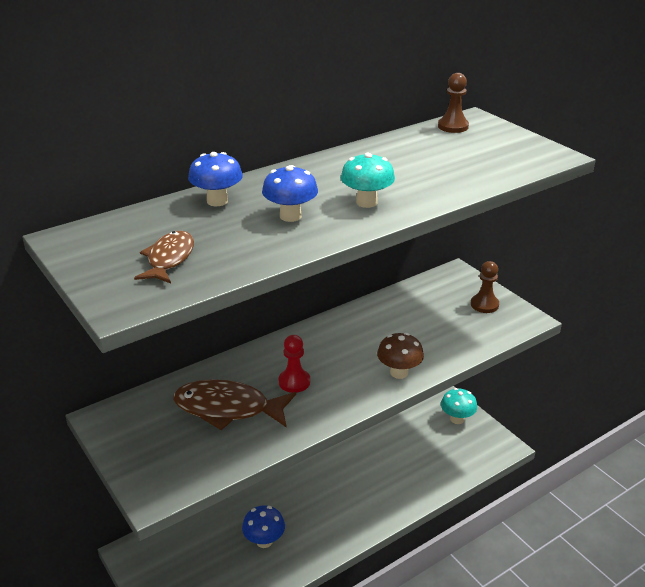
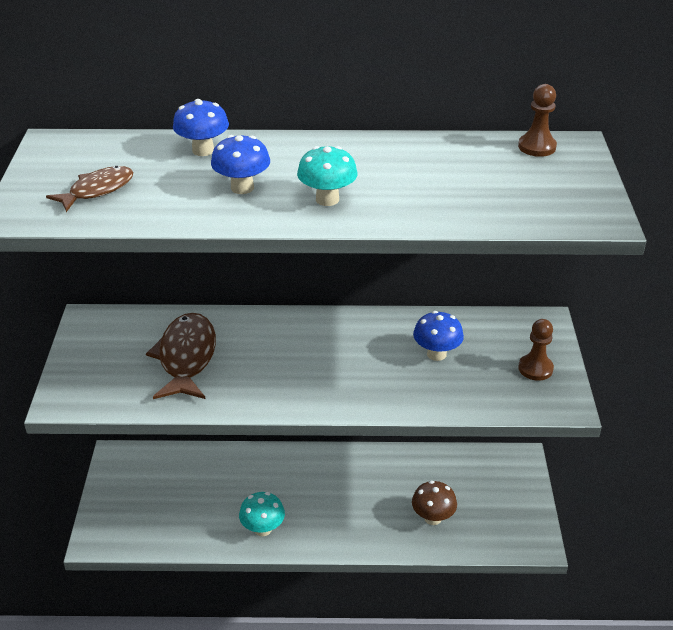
camera: 35 degrees right, 5 degrees up
(228, 409) = (186, 358): brown fish -> brown fish turned 45 degrees clockwise
(264, 541) = (225, 506): blue mushroom -> blue mushroom (436, 354)
(294, 382) = (264, 360): red pawn -> none
(399, 372) = (367, 396): brown mushroom -> brown mushroom (433, 518)
(457, 419) = (513, 489): turquoise mushroom -> turquoise mushroom (263, 529)

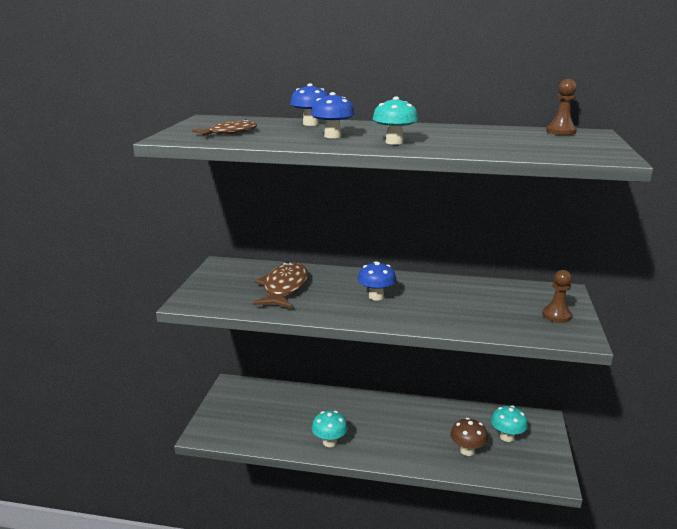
camera: 10 degrees right, 15 degrees down
(436, 354) = (476, 301): blue mushroom -> blue mushroom (376, 296)
(478, 491) = (507, 437): none -> turquoise mushroom

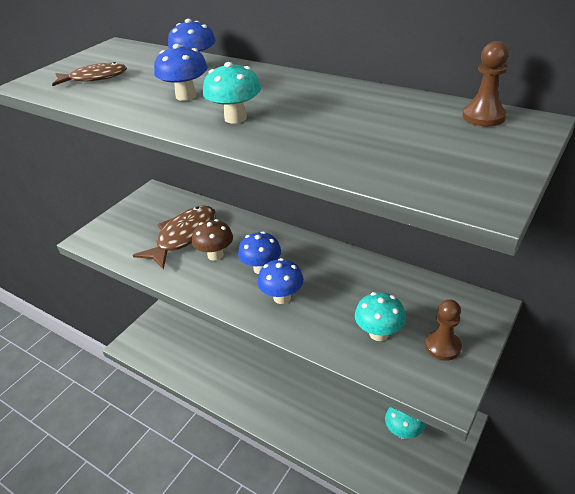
camera: 25 degrees right, 15 degrees up
(329, 442) = (227, 385): turquoise mushroom -> turquoise mushroom (379, 333)
(411, 310) = (282, 297): none -> blue mushroom
(467, 451) = (351, 436): brown mushroom -> brown mushroom (215, 255)

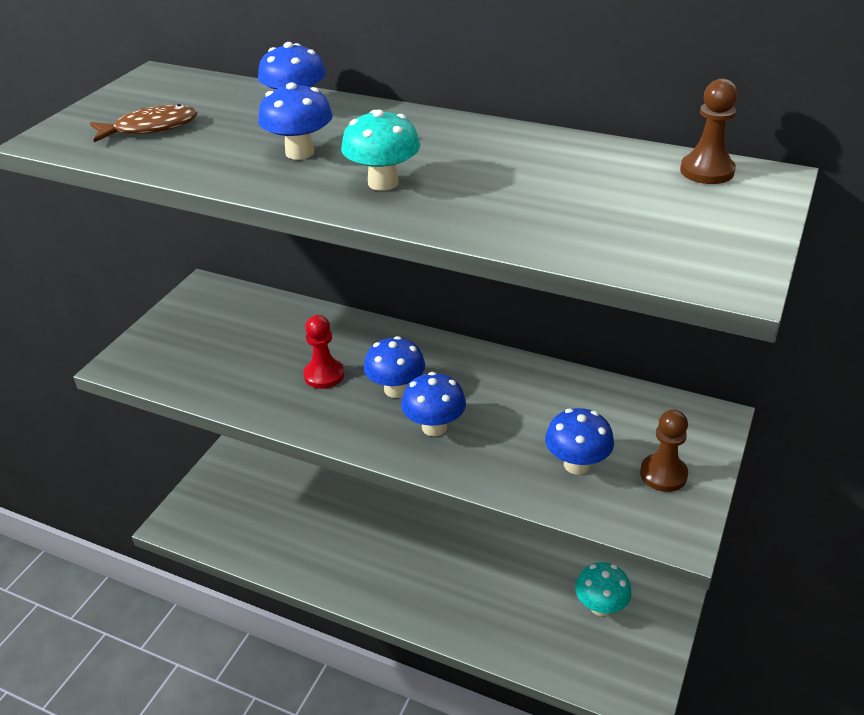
camera: 10 degrees left, 0 degrees up
(183, 236) = (269, 352): brown fish -> none
(215, 255) = (324, 375): brown mushroom -> red pawn
(379, 333) = (576, 464): turquoise mushroom -> blue mushroom

